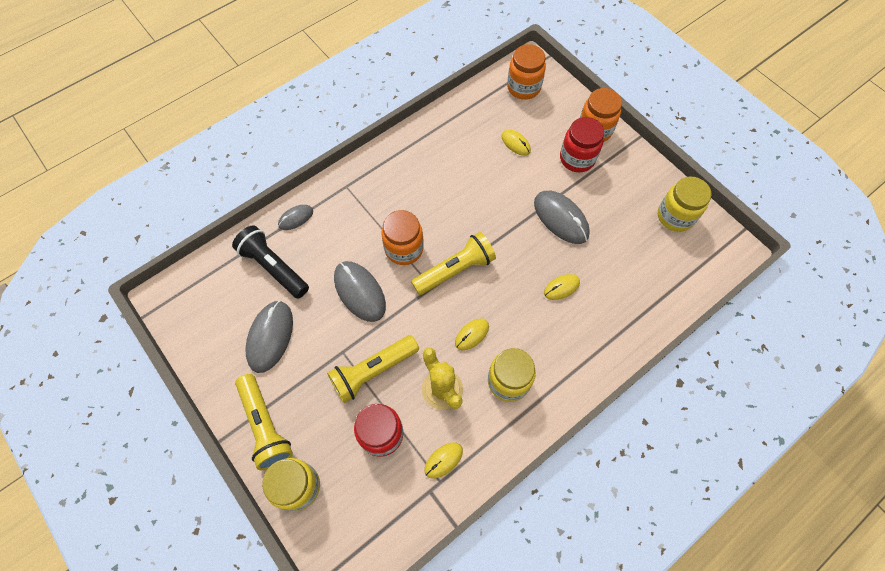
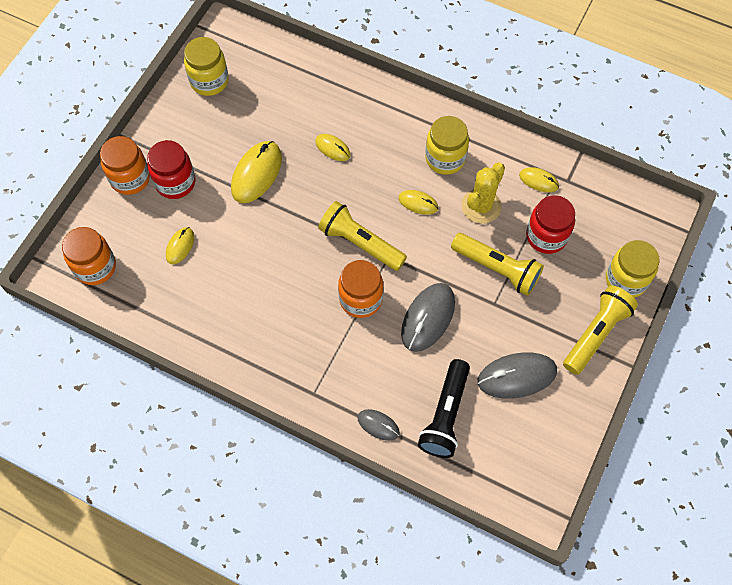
camera: 115 degrees left, 0 degrees up
(561, 218) = (256, 173): grey mouse -> yellow mouse

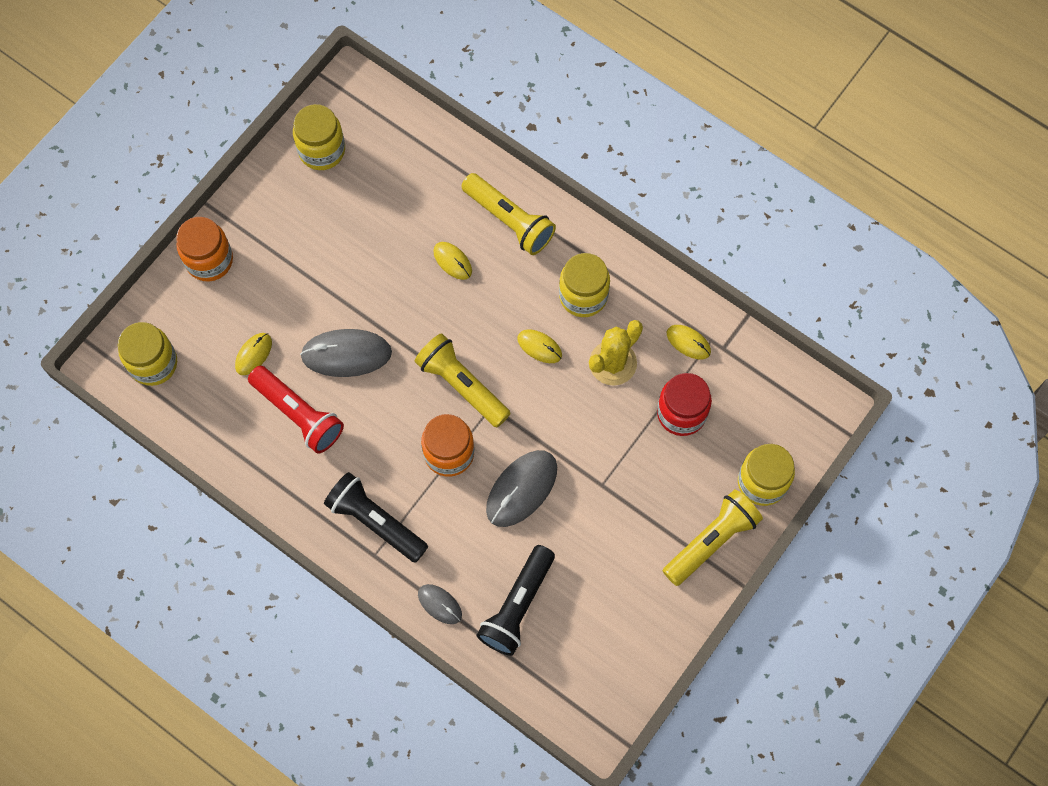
camera: 10 degrees right, 5 degrees up
(95, 267) = (153, 363): orange jar -> yellow jar
(175, 182) = (261, 274): red jar -> none
(227, 288) = (298, 414): none -> red flashlight
(256, 173) = (357, 278): yellow mouse -> none
(309, 365) = (375, 521): none -> black flashlight
(497, 269) = (615, 443): yellow flashlight -> yellow flashlight (509, 220)
(517, 376) = (608, 575): grey mouse -> grey mouse (346, 354)

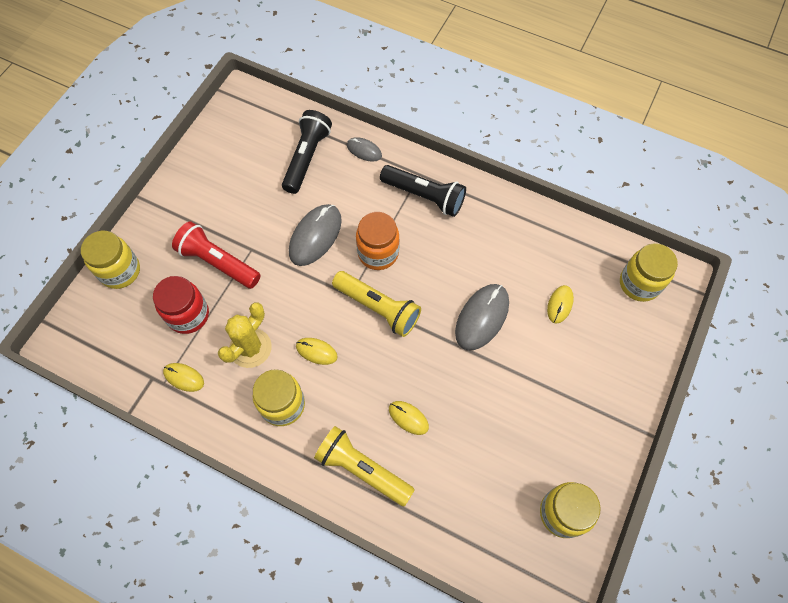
camera: 170 degrees right, 5 degrees down
(209, 260) = (628, 380): orange jar -> none
(298, 414) = (507, 263): red flashlight -> red flashlight (218, 262)
(346, 354) = (482, 317): grey mouse -> grey mouse turned 45 degrees counterclockwise
(711, 541) = (162, 222): yellow flashlight -> none

